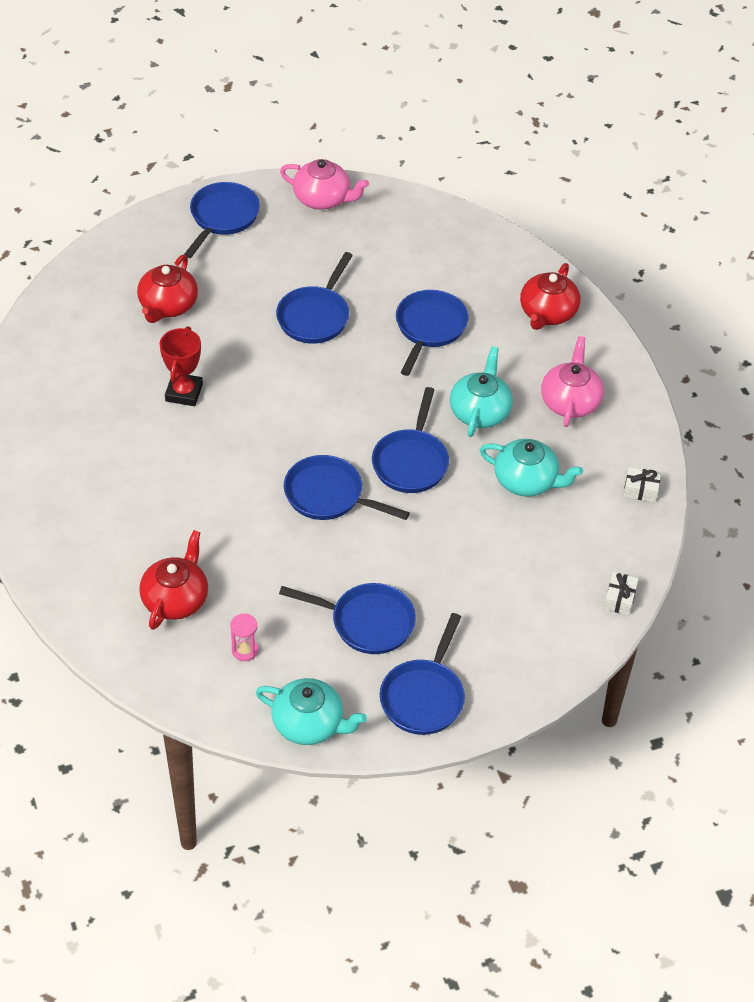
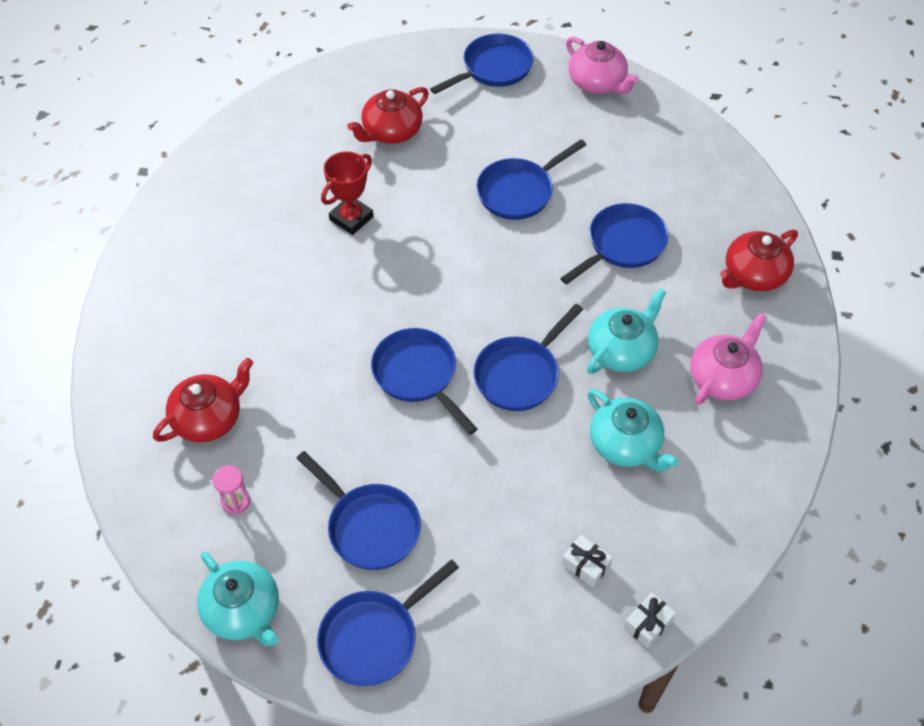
camera: 30 degrees right, 5 degrees up
(640, 490) = (743, 508): white gift -> white gift (586, 565)

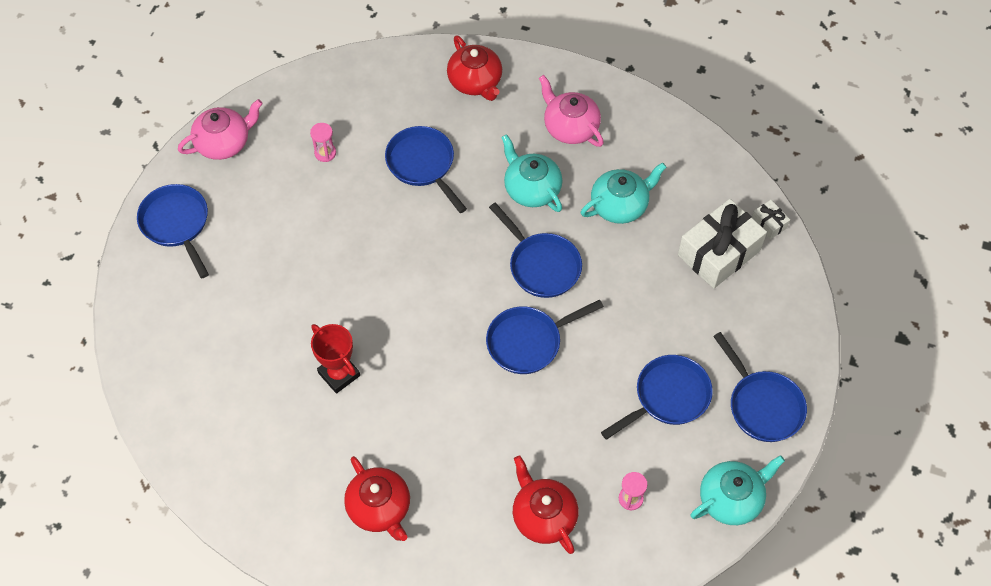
camera: 80 degrees left, 5 degrees up
(391, 131) = (235, 326): red teapot -> red teapot (380, 508)
(519, 191) = (342, 231): blue pan -> none
(586, 565) = (719, 253): white gift -> white gift, size x2.26
(610, 161) = (325, 153): none -> pink hourglass

